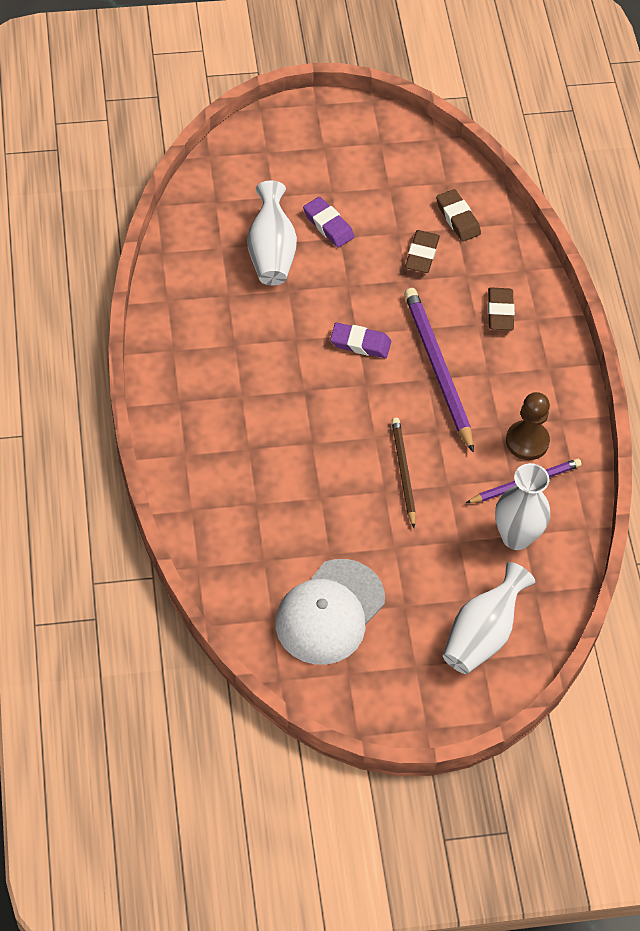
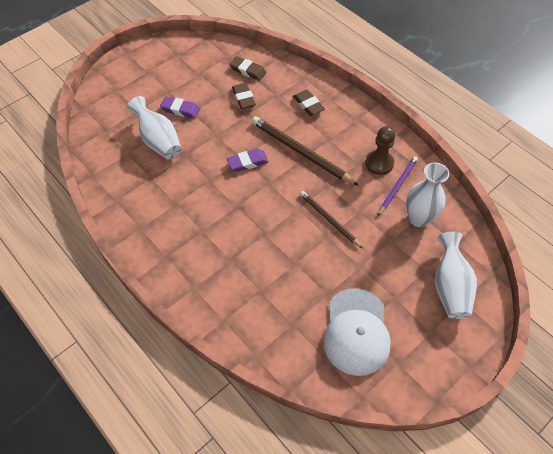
camera: 30 degrees left, 0 degrees up
(437, 369) = (301, 152): purple pencil -> brown pencil

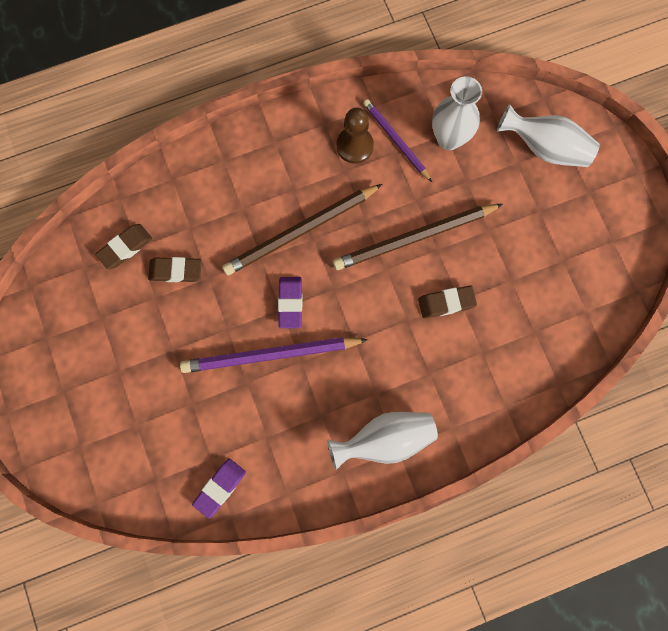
camera: 70 degrees left, 20 degrees up
(159, 141) = (206, 409): white vase -> white vase (385, 439)
(180, 109) = (160, 363): purple eraser -> purple eraser (220, 488)
(207, 163) = (270, 355): none -> purple pencil
(308, 105) = (224, 191): brown eraser -> brown eraser (446, 303)
(329, 219) = (414, 238): brown pencil -> brown pencil, size x1.63
(356, 331) = (565, 267): white cap -> none

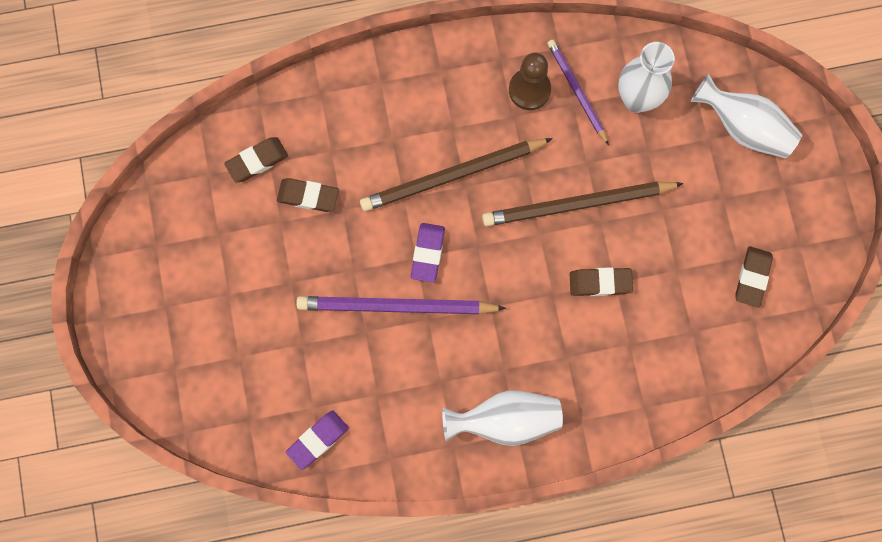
camera: 10 degrees right, 0 degrees up
(577, 275) = (752, 277): none -> brown eraser

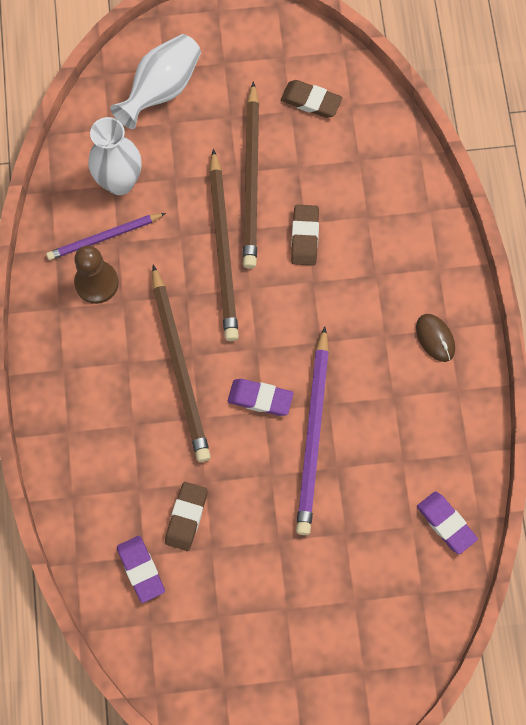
camera: 85 degrees left, 5 degrees down
(257, 161) = (141, 569): brown eraser -> purple eraser
(505, 420) = (435, 338): white vase -> brown mouse
(656, 225) = (252, 179): none -> brown pencil

